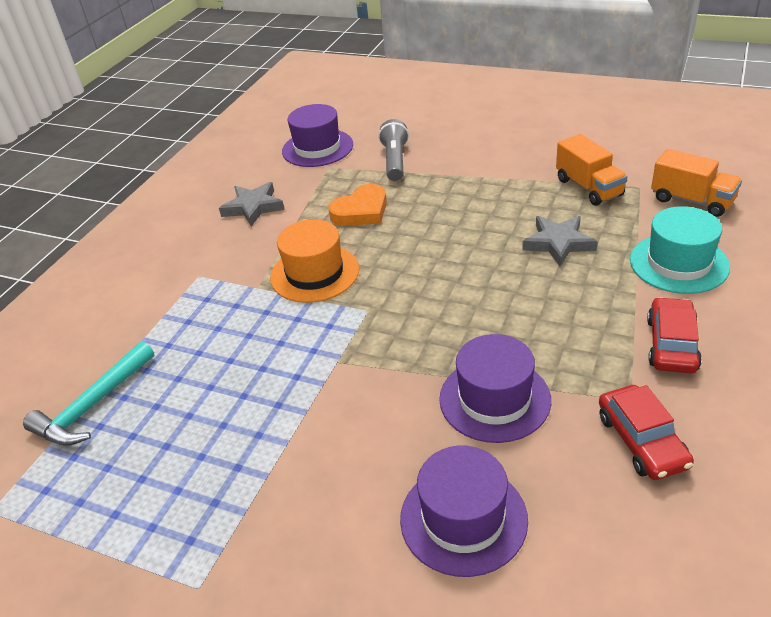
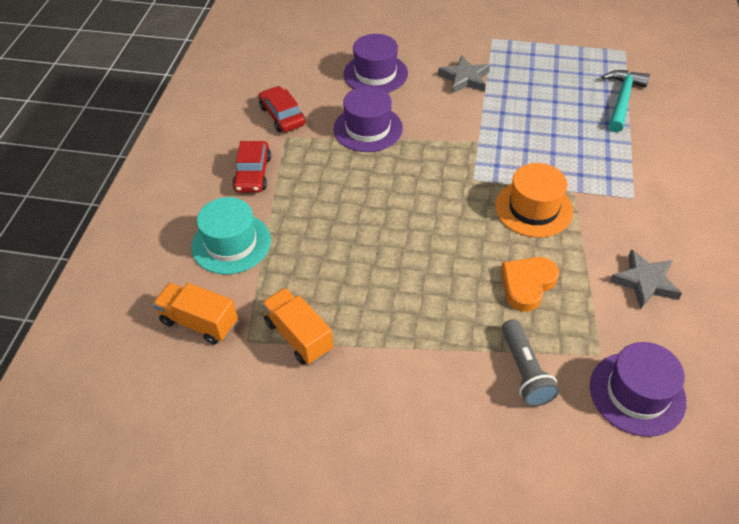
camera: 165 degrees right, 10 degrees up
(558, 243) = (329, 257): grey star -> grey star (464, 78)

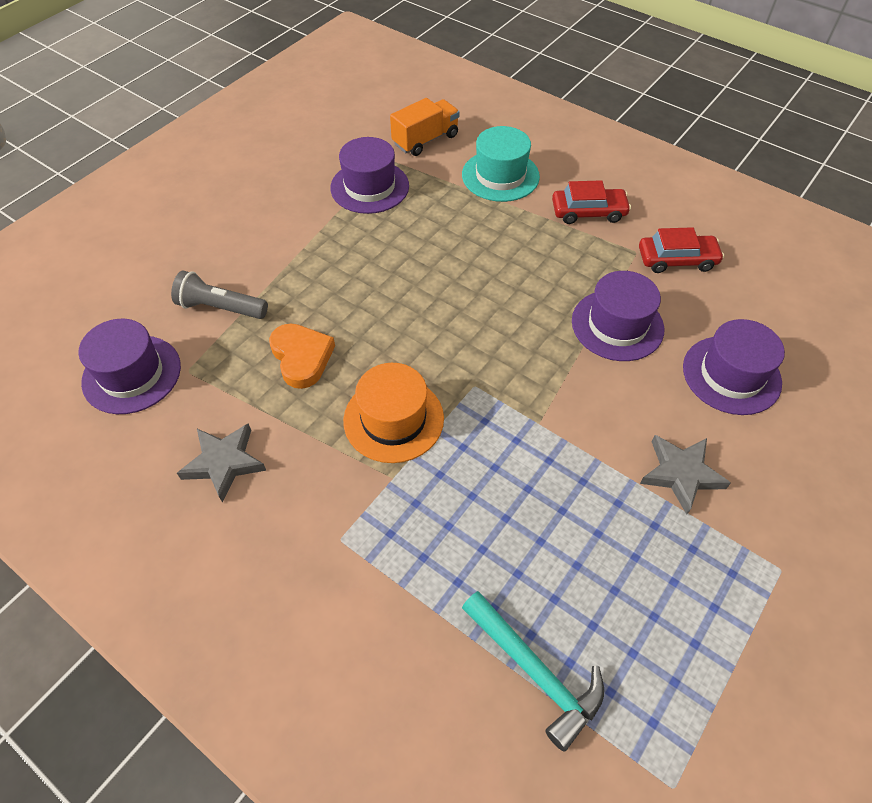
camera: 115 degrees right, 5 degrees up
(253, 173) = (588, 212): red car -> red car turned 150 degrees clockwise
(299, 336) = (369, 187): orange truck -> purple hat

